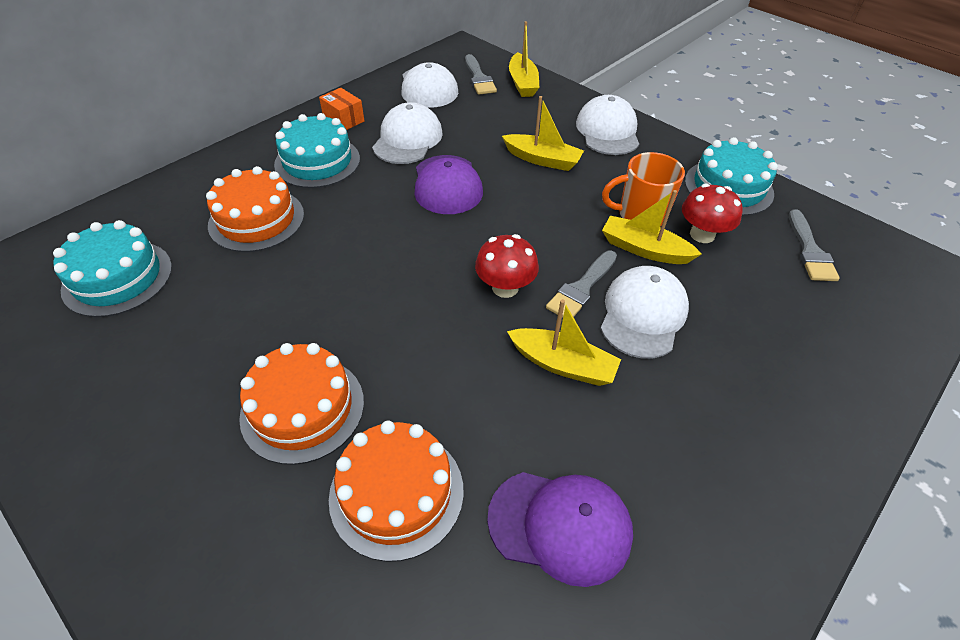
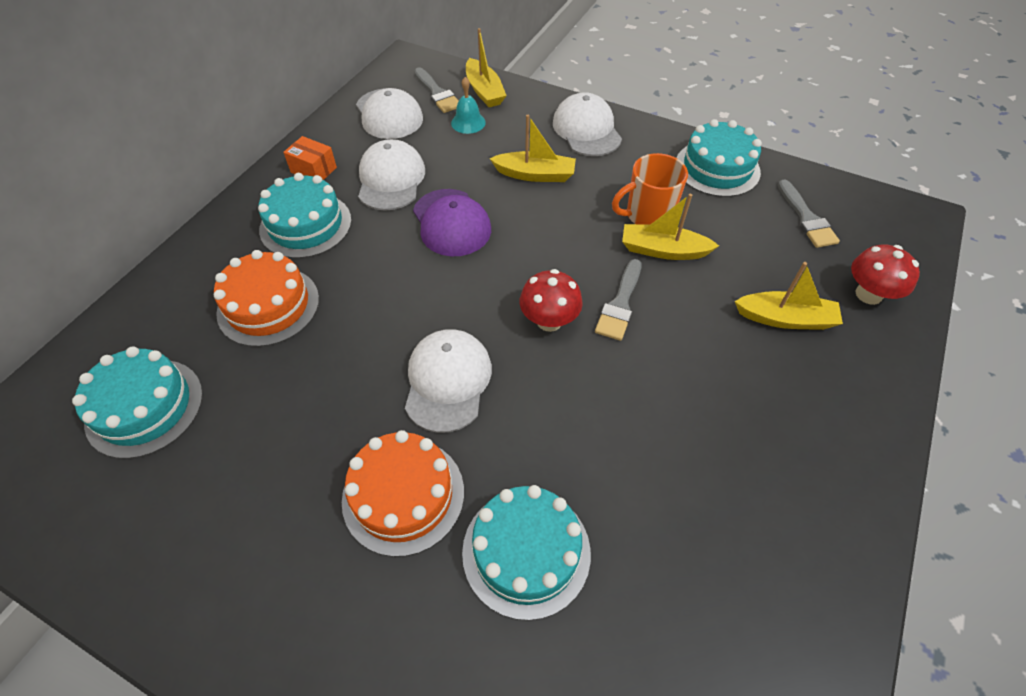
camera: 15 degrees left, 5 degrees up
(396, 493) = (526, 551): orange cake -> turquoise cake
(497, 106) = (468, 122): none -> turquoise bell
(560, 525) = (681, 538): purple cap -> none
(563, 364) = (630, 385): yellow boat -> yellow boat (785, 319)
(643, 314) = (683, 317): white cap -> white cap (447, 381)
(702, 234) = (709, 223): red mushroom -> red mushroom (868, 294)

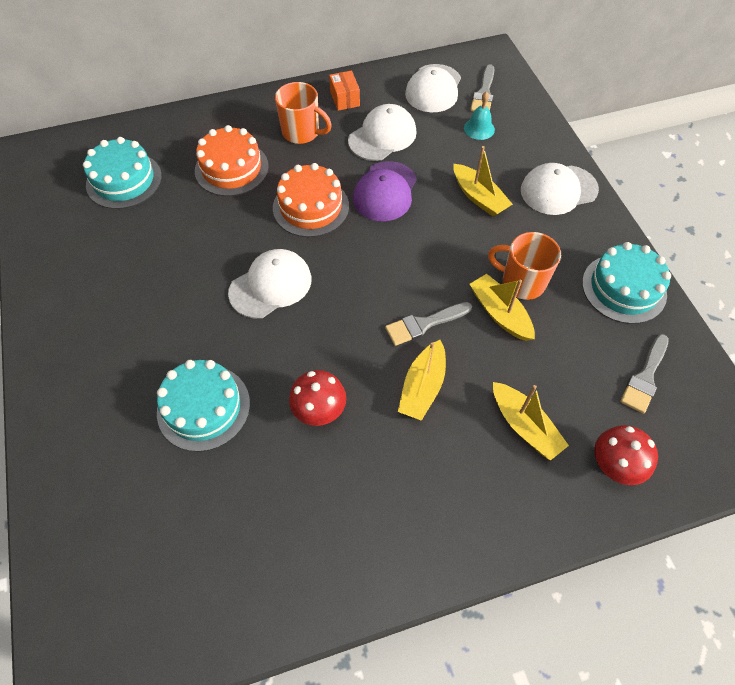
camera: 45 degrees right, 5 degrees up
(306, 225) = (302, 132): turquoise cake -> orange mug
(403, 495) = (182, 325): orange cake -> orange cake (311, 207)
(484, 91) = (519, 112): yellow boat -> yellow boat (422, 387)
(549, 320) = (368, 298): red mushroom -> red mushroom (319, 410)
(586, 130) = (558, 190): white cap -> white cap turned 135 degrees counterclockwise

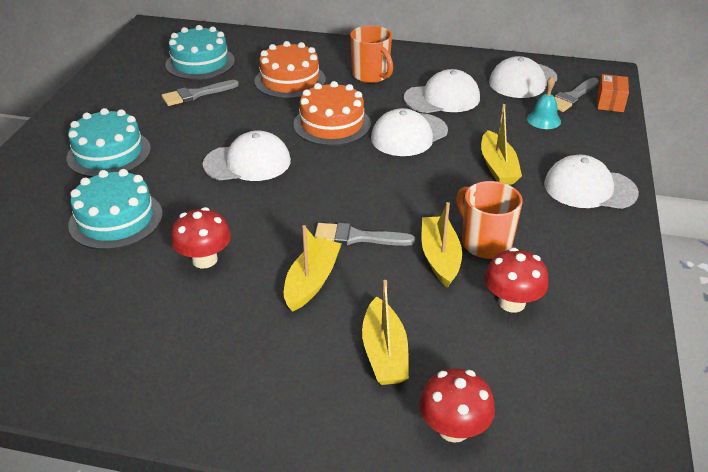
camera: 30 degrees right, 20 degrees down
(344, 99) = (430, 65): orange box -> orange box (610, 102)
(385, 191) = (409, 135): purple cap -> white cap
(422, 387) = (312, 281): yellow boat -> yellow boat turned 150 degrees clockwise
(577, 331) = (511, 302): none -> red mushroom
(623, 288) = (597, 288): turquoise cake -> turquoise cake (109, 153)
(645, 377) = (557, 370): grey brush -> grey brush (196, 94)

